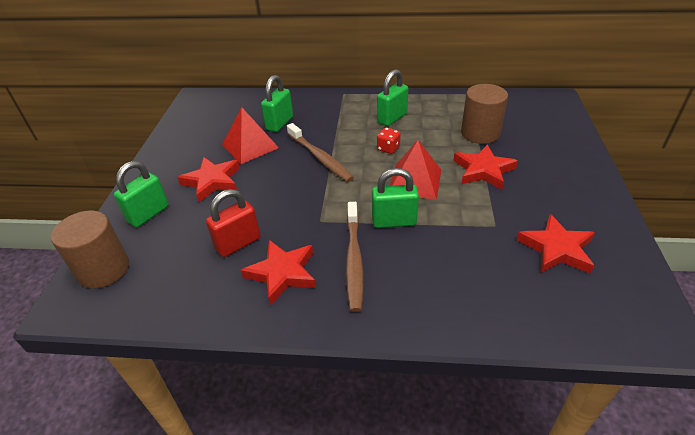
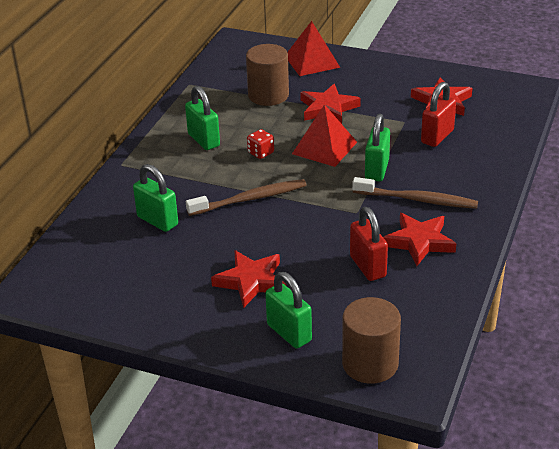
camera: 75 degrees left, 5 degrees down
(250, 146) = (194, 248): red pyramid -> red pyramid (312, 61)
(480, 256) = (437, 137): none -> red padlock

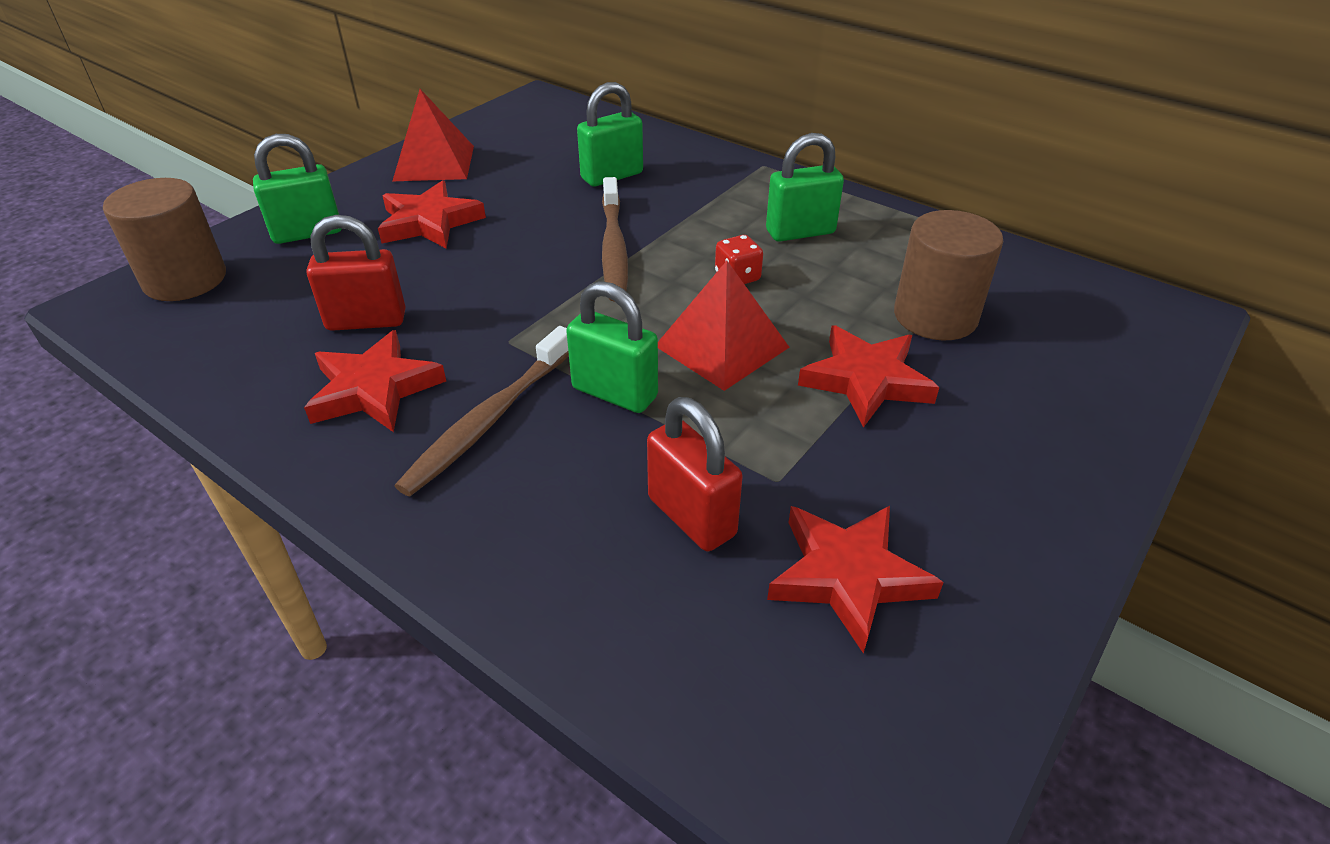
camera: 105 degrees right, 5 degrees up
(312, 61) = (1081, 399): red pyramid -> red pyramid (434, 163)

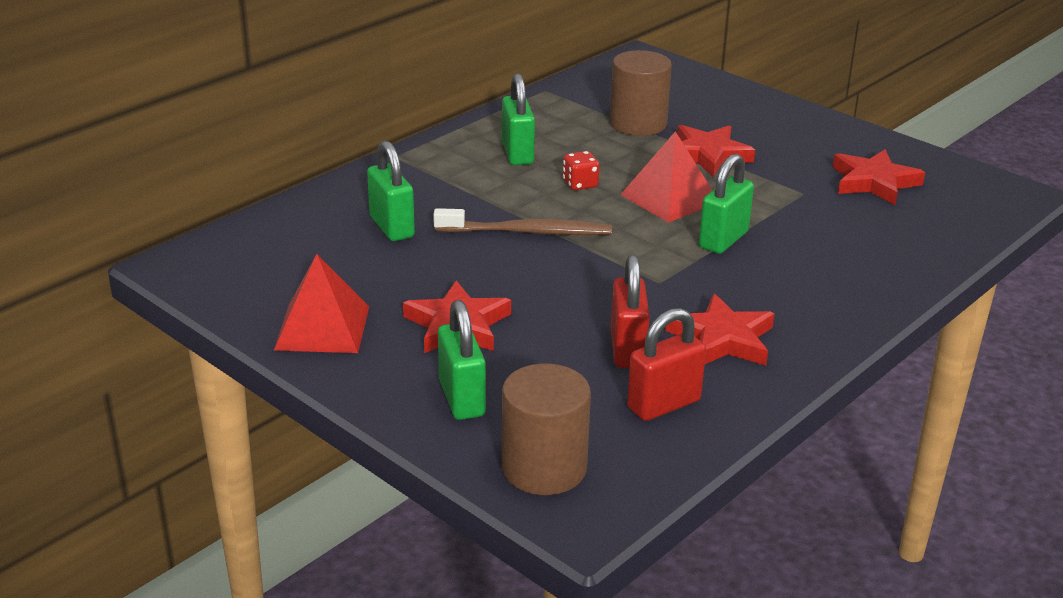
camera: 85 degrees left, 10 degrees down
(490, 419) = (755, 288): brown toothbrush -> none
(691, 516) = (838, 221): red padlock -> red padlock (663, 404)

